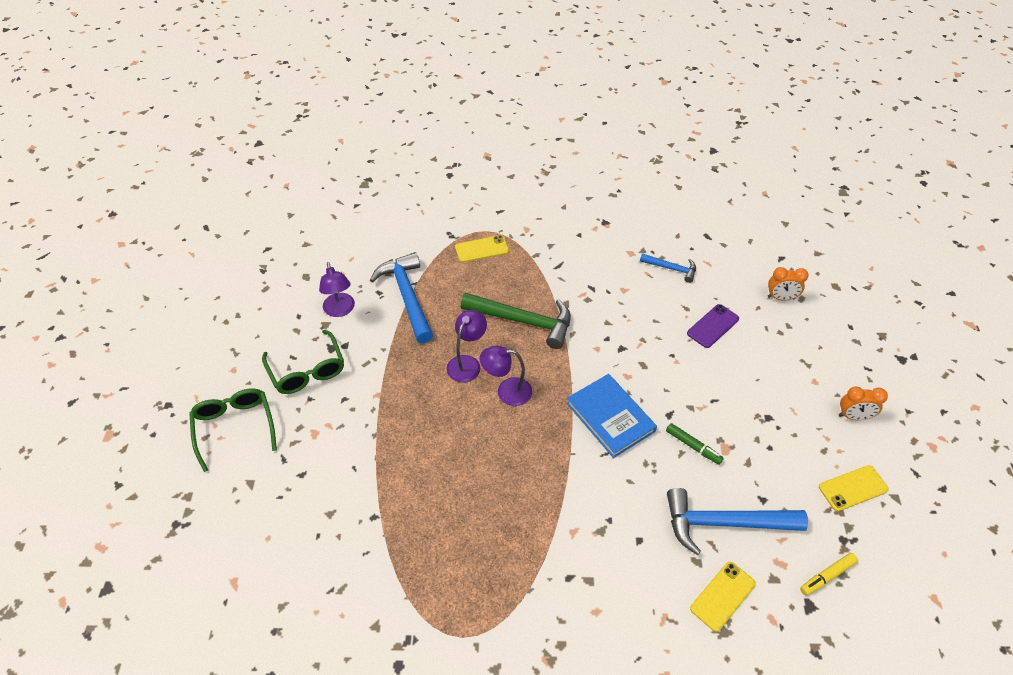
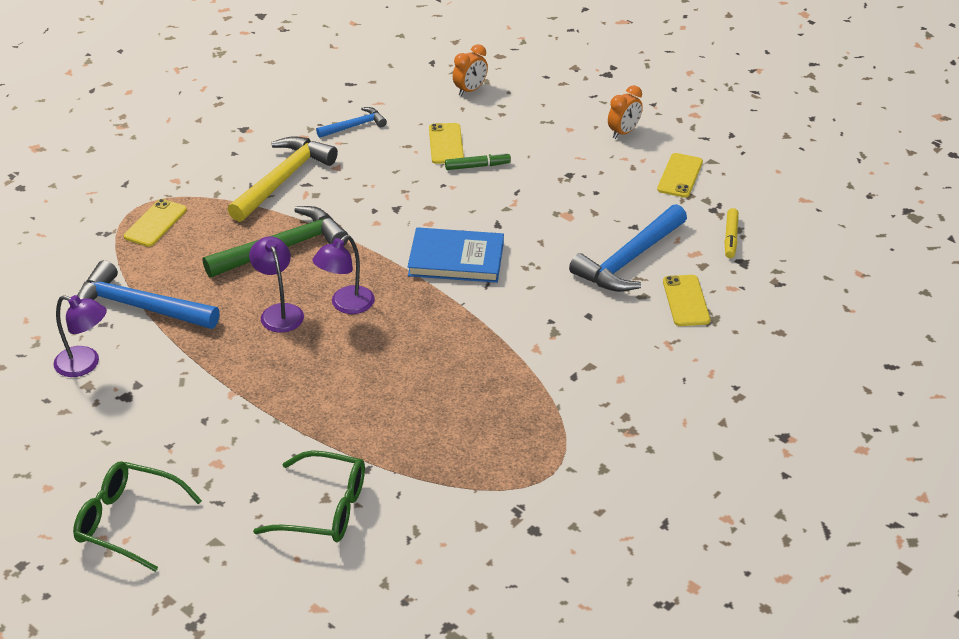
camera: 50 degrees left, 10 degrees down
(307, 371) = (130, 429): green glasses -> green glasses (324, 509)
(583, 274) = (283, 179): none -> yellow hammer
(693, 446) = (543, 231): green marker -> green marker (477, 166)
(713, 326) = (446, 144): purple phone -> yellow phone

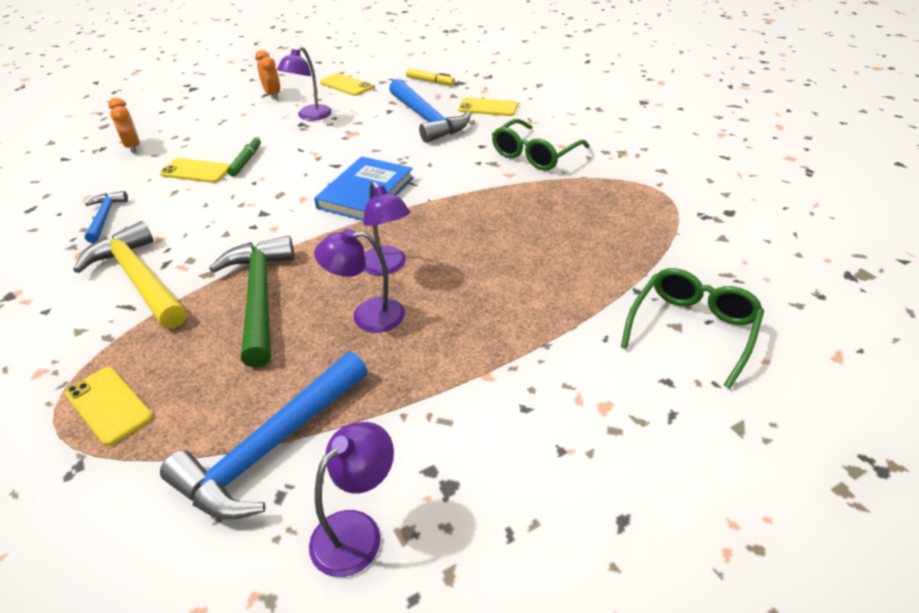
camera: 70 degrees left, 0 degrees up
(128, 521) = (699, 517): green glasses -> green glasses (534, 155)
(589, 175) = (310, 116): none -> purple lamp

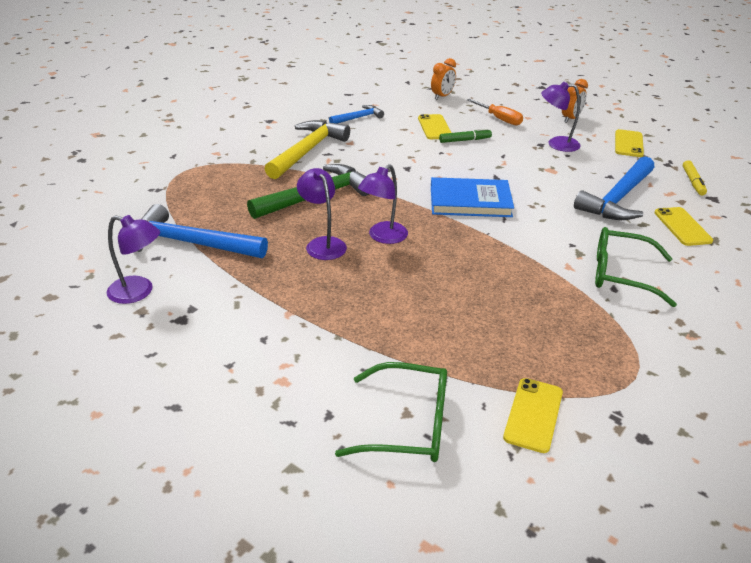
camera: 65 degrees right, 5 degrees down
(109, 405) = (201, 181): yellow phone -> yellow phone (533, 415)
(227, 129) = (499, 119): none -> orange screwdriver

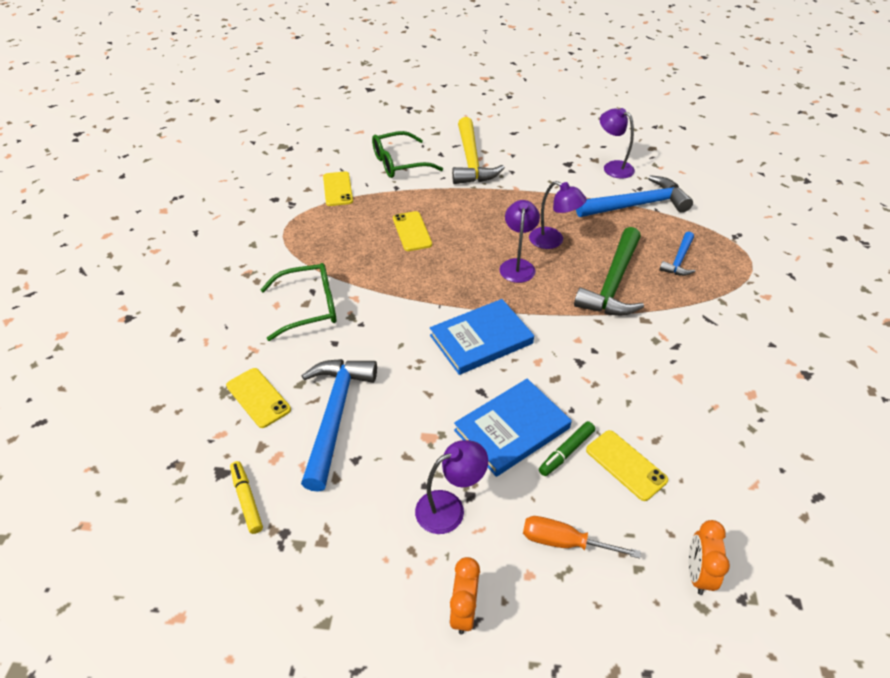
camera: 150 degrees right, 10 degrees up
(139, 292) = (613, 167): purple lamp -> purple lamp turned 60 degrees clockwise
(307, 151) = (698, 340): yellow hammer -> yellow hammer (471, 161)
(358, 118) = (731, 436): blue hammer -> blue hammer (679, 260)
(490, 157) = (512, 429): none -> blue book
(628, 144) = (349, 569): yellow phone -> yellow phone (412, 231)

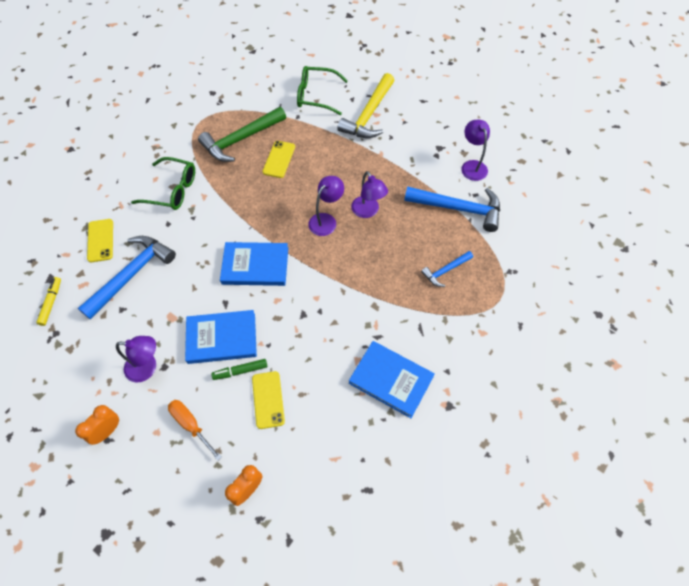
camera: 30 degrees right, 15 degrees up
(337, 189) = (258, 101): yellow phone -> none
(613, 283) = (379, 267): green hammer -> green hammer (241, 140)
(730, 379) = (391, 380): none -> blue book

